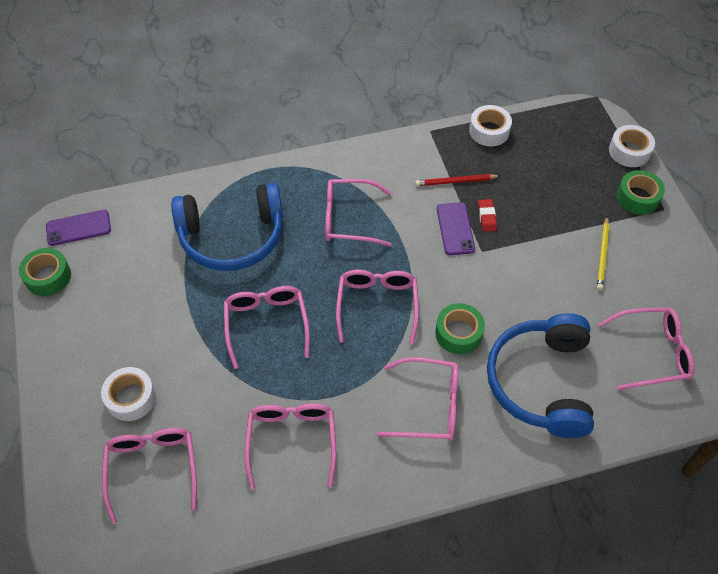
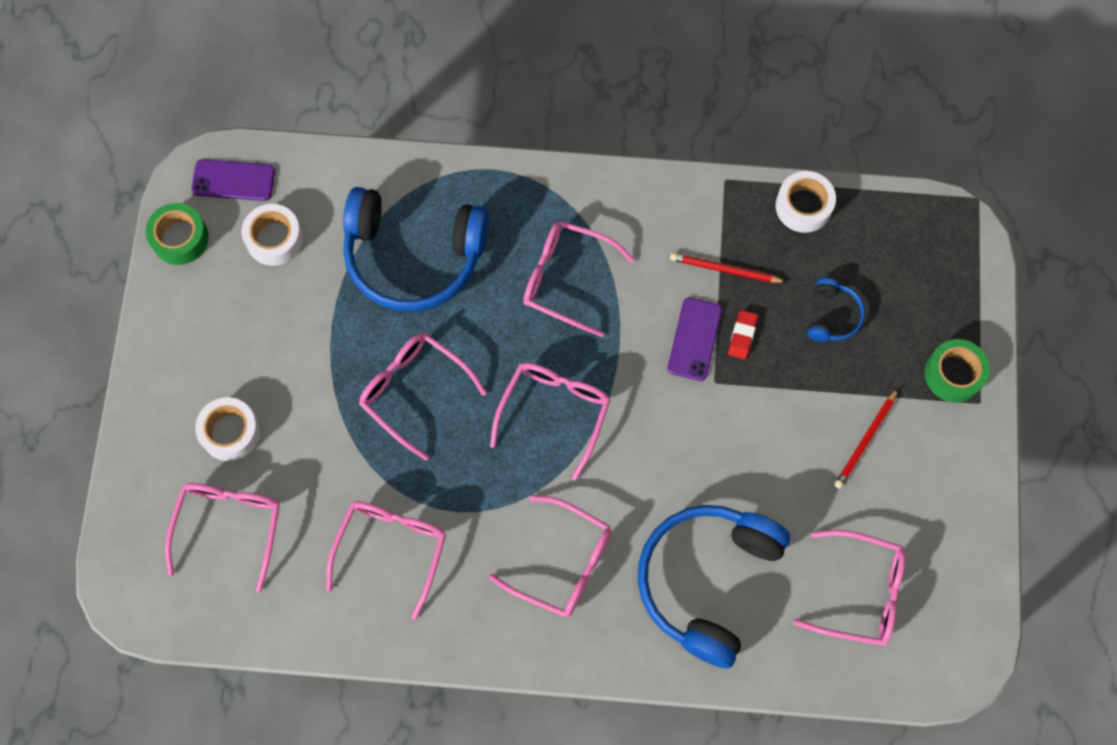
camera: 20 degrees right, 15 degrees up
(266, 324) = (414, 391): pink glasses -> pink glasses turned 60 degrees counterclockwise
(458, 333) = (637, 483): green tape -> none
(541, 187) = (833, 316): none -> blue headphones
(602, 255) = (865, 440): yellow pencil -> red pencil
(629, 151) = (978, 301): white tape -> white tape (274, 239)

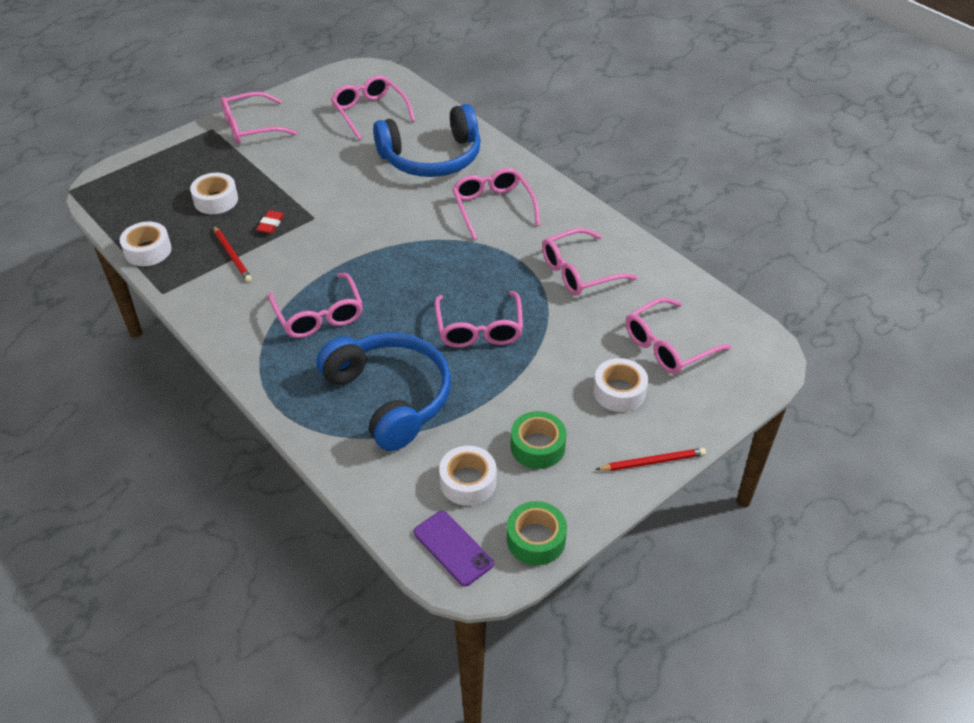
camera: 135 degrees left, 25 degrees down
(554, 412) = (413, 264): pink glasses -> pink glasses (250, 127)
(694, 339) = (295, 240): purple phone -> none
(742, 336) = (270, 224): red eraser -> red eraser turned 45 degrees counterclockwise
(833, 316) = (216, 200): blue headphones -> white tape
(865, 440) = (282, 151): red pencil -> red pencil (652, 462)
(953, 374) = (204, 144): green tape -> green tape (537, 446)

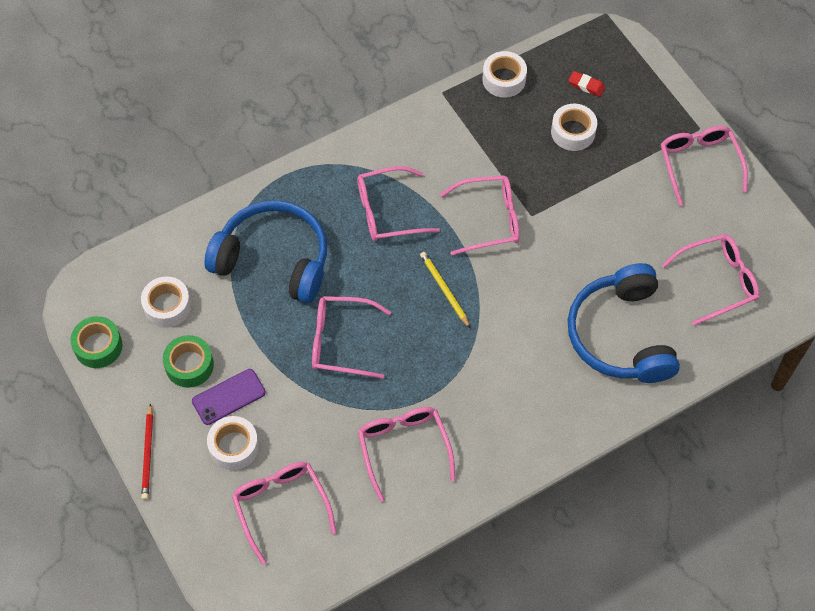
camera: 100 degrees right, 15 degrees up
(232, 255) = (484, 145): red pencil -> none
(270, 224) = (526, 177): red eraser -> red eraser (586, 85)
(390, 397) = (274, 259): blue headphones -> blue headphones turned 135 degrees counterclockwise
(406, 265) = (444, 290): none -> yellow pencil
(453, 548) = (108, 287): purple phone -> purple phone (228, 397)
(493, 207) = (522, 383): pink glasses -> pink glasses (489, 220)

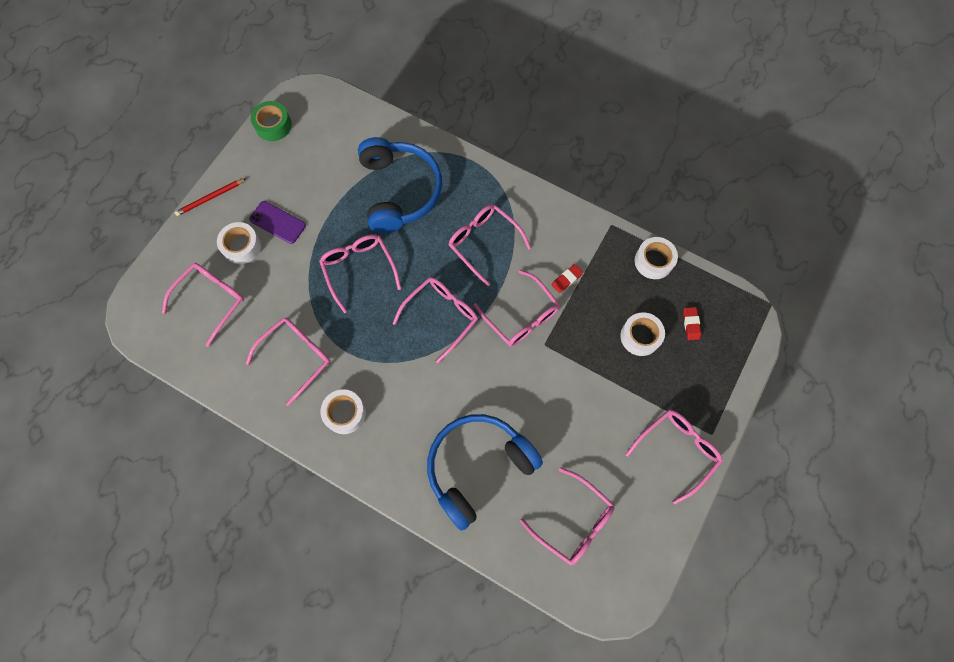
camera: 60 degrees right, 10 degrees up
(167, 306) = (325, 148): white tape -> white tape (345, 413)
(189, 365) = (288, 185): green tape -> none
(444, 290) = (441, 316): yellow pencil -> pink glasses
(476, 161) = (566, 279): none -> red eraser

